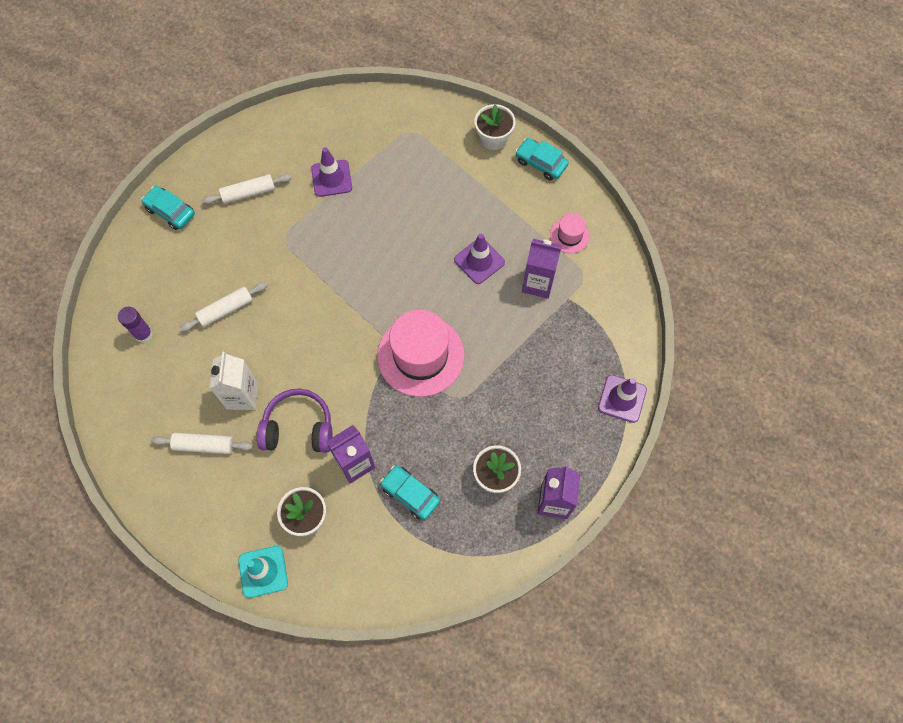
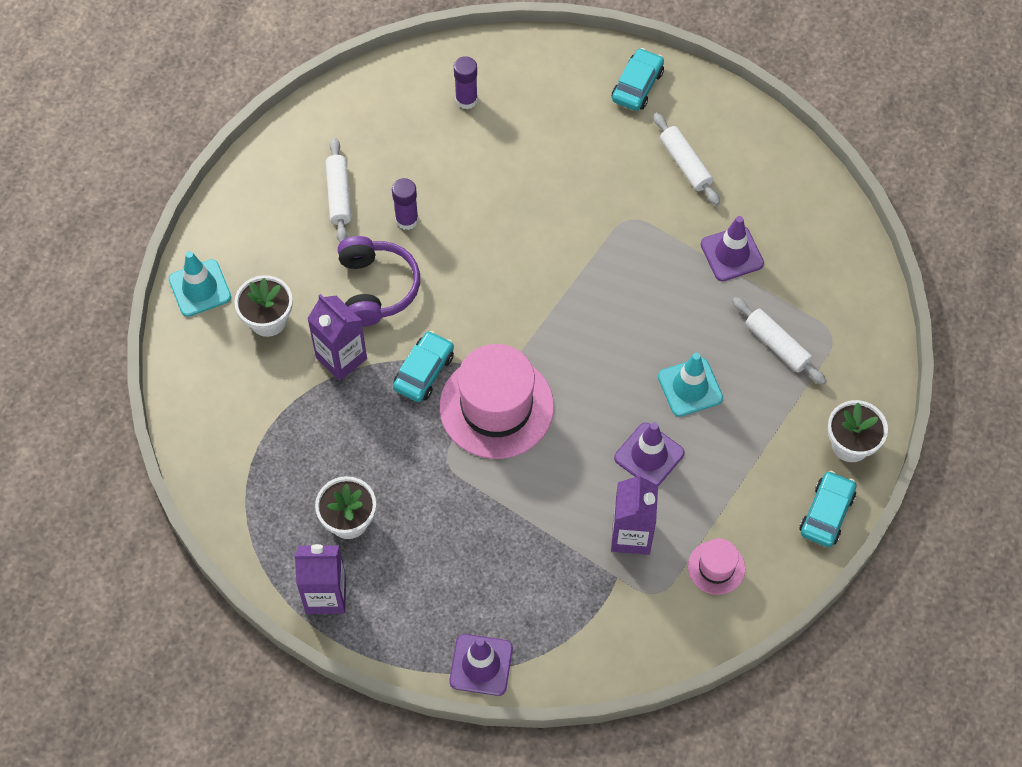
camera: 80 degrees right, 5 degrees down
(226, 310) = (515, 176): white rolling pin -> white rolling pin (777, 345)
(242, 396) = (407, 220): white carton -> purple glue stick
(410, 494) = (312, 426): turquoise car -> turquoise car (424, 371)
(431, 225) = (690, 387): none -> turquoise traffic cone

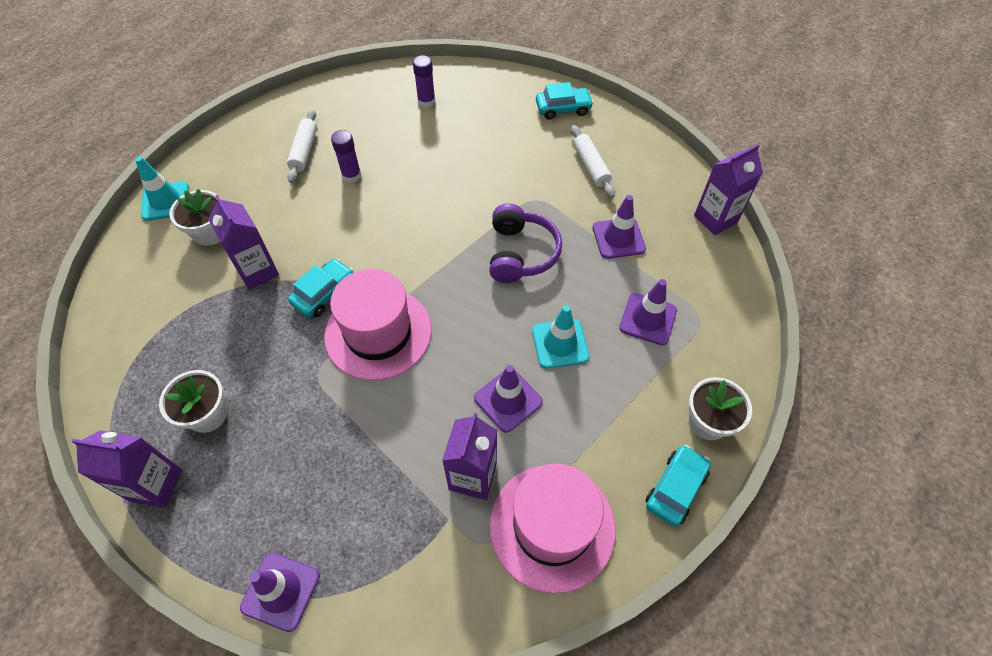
camera: 10 degrees right, 5 degrees down
(376, 288) = (308, 221): purple headphones -> purple headphones (520, 253)
(637, 86) = (563, 108): turquoise car -> turquoise car turned 45 degrees clockwise
(716, 567) = (552, 526): pink hat -> pink hat, size x2.08
(777, 345) = (648, 319): white rolling pin -> purple traffic cone
(836, 212) = (715, 219): none -> purple carton

